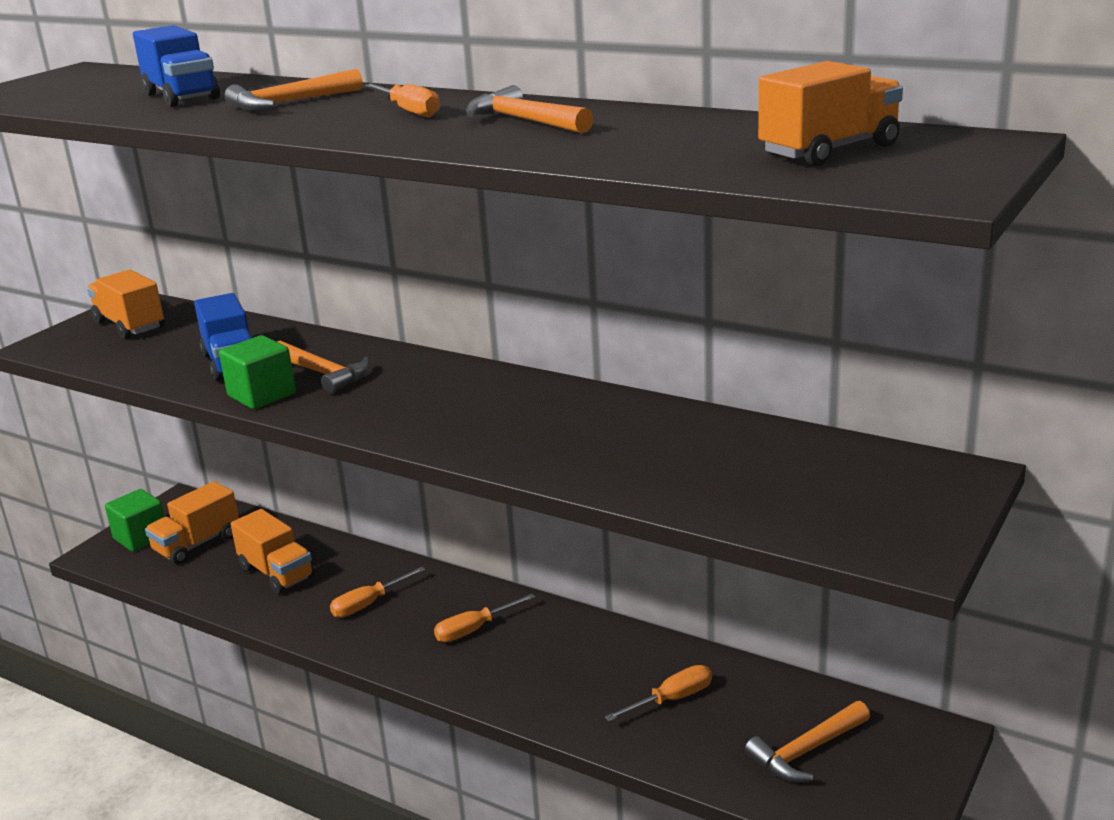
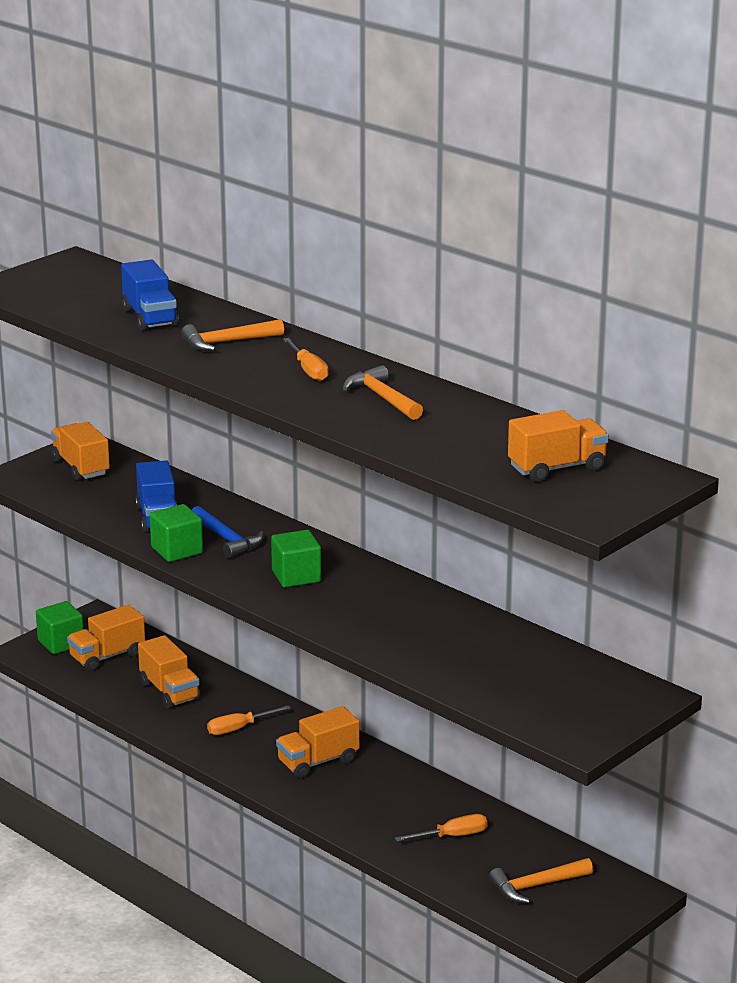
camera: 10 degrees right, 0 degrees up
(323, 374) = (226, 539): orange hammer -> blue hammer
(423, 401) = (296, 576): none -> green cube
(474, 629) = (318, 762): orange screwdriver -> orange truck

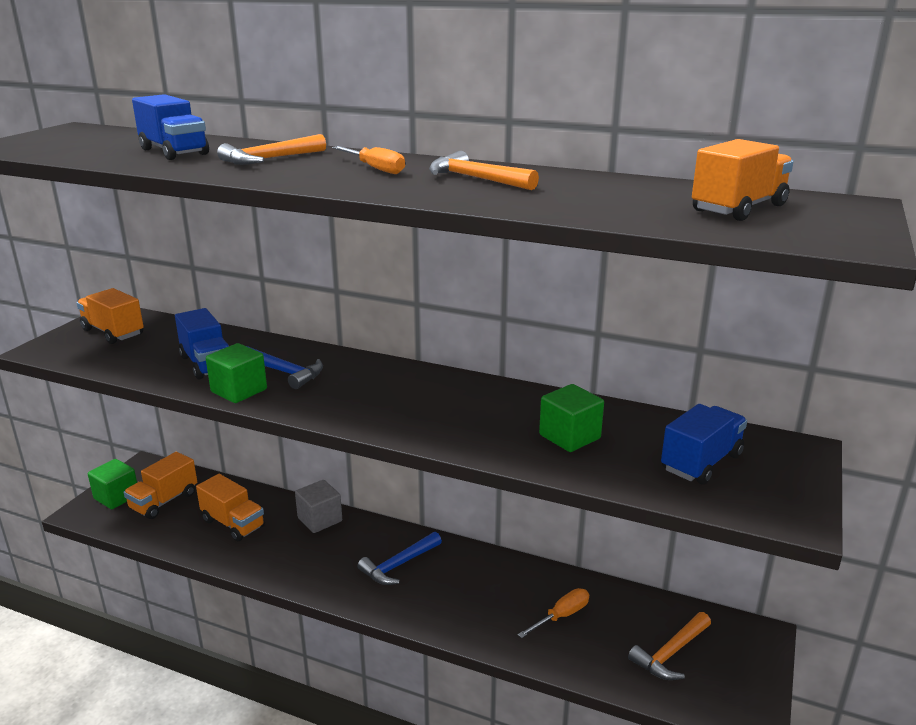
camera: 20 degrees left, 0 degrees up
(239, 728) = (311, 547): orange screwdriver -> none
(259, 705) = (320, 519): none -> grey cube
(296, 576) = (373, 395): green cube -> green cube (569, 437)
(318, 762) = (399, 565): orange truck -> blue hammer
(546, 688) = (701, 462): none -> blue truck

